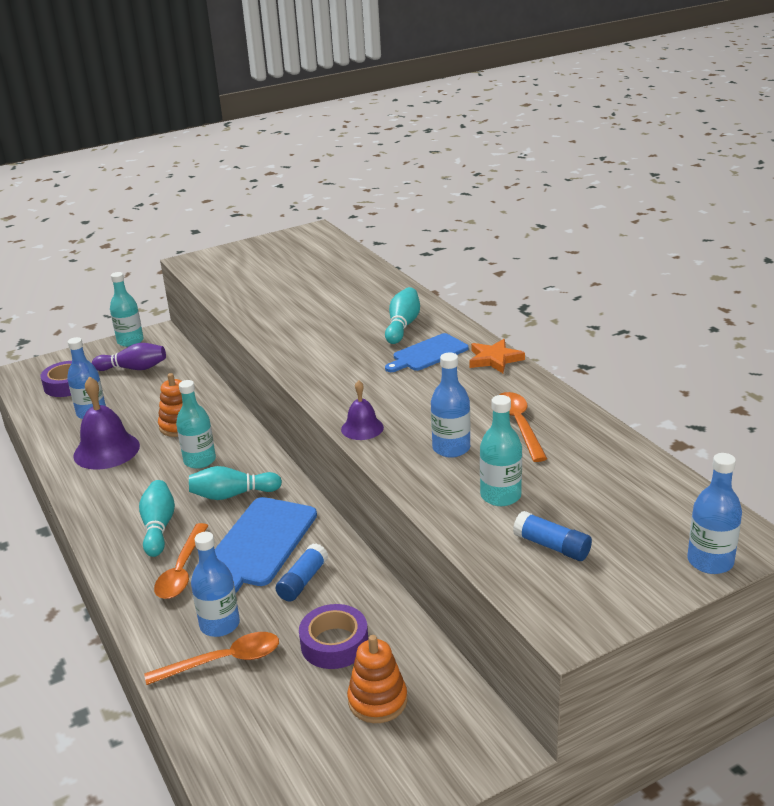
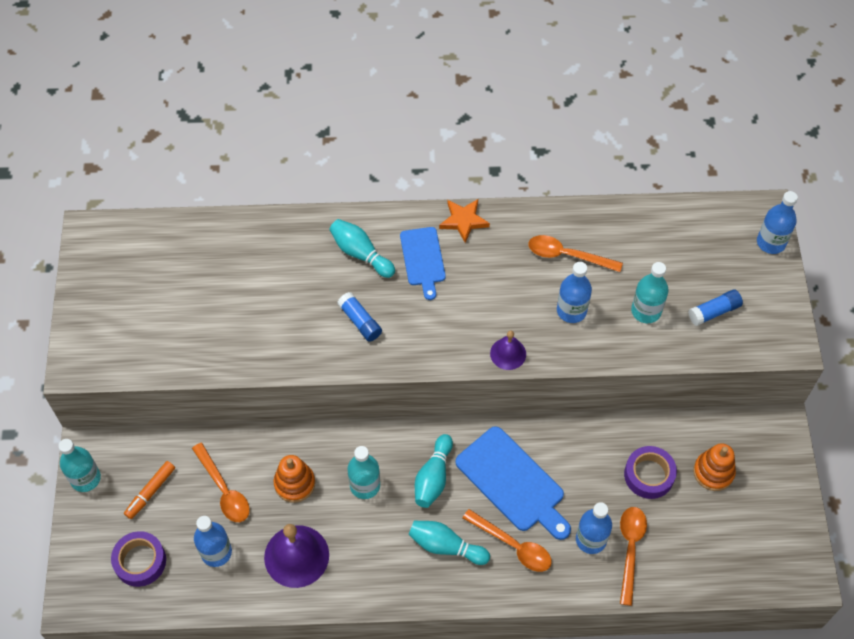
camera: 65 degrees left, 30 degrees up
(133, 368) = (151, 492): purple bowling pin -> orange marker
(153, 397) = (224, 490): none -> orange spoon
(303, 581) = (572, 469): blue glue stick -> blue glue stick (360, 321)

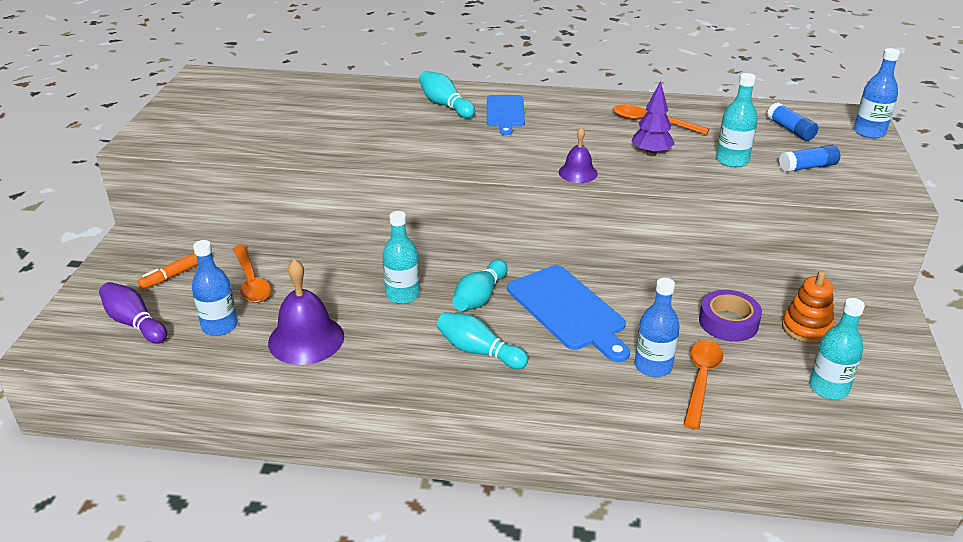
camera: 10 degrees right, 25 degrees down
(85, 478) = (115, 258): turquoise bottle -> turquoise bottle (828, 388)
(140, 561) = (135, 323): purple tape -> purple bowling pin
(294, 483) = (327, 285): orange stacking toy -> none
(360, 321) = (429, 141): blue glue stick -> blue glue stick (790, 130)
(463, 221) = (551, 96): orange star -> none
(513, 545) = (558, 360): orange spoon -> none
(571, 311) = (651, 153): blue bottle -> purple tree

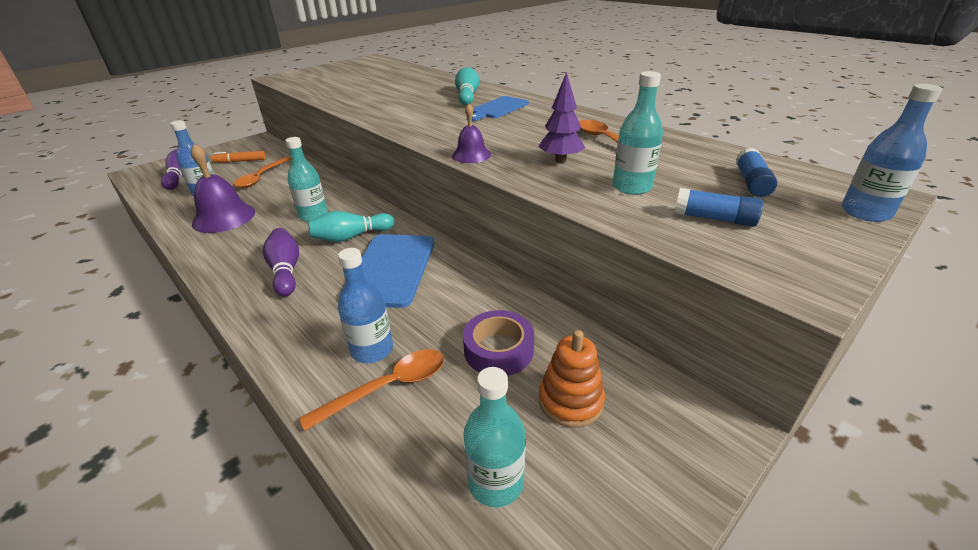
camera: 40 degrees right, 0 degrees up
(479, 351) = (286, 271): turquoise bowling pin -> purple bowling pin

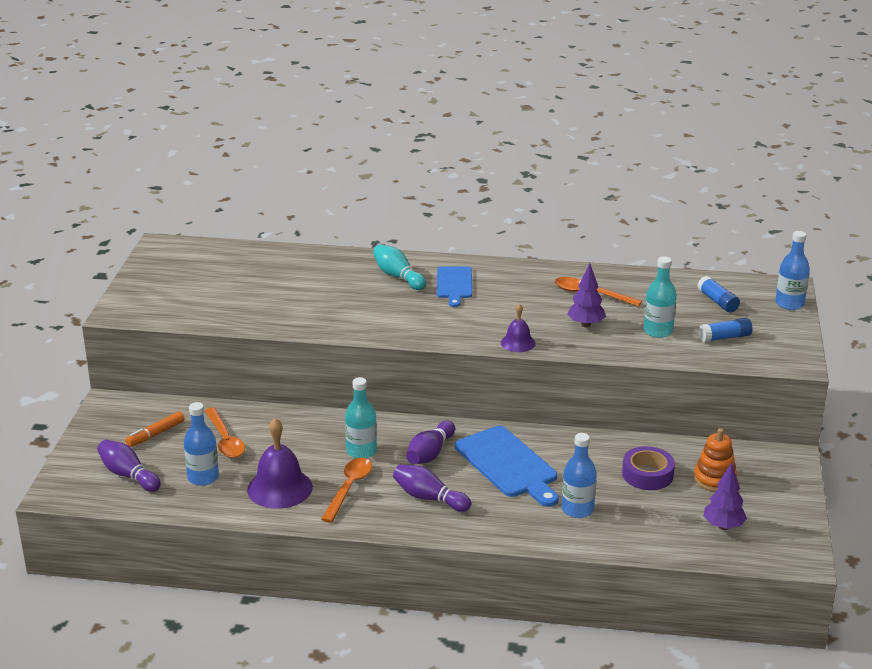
camera: 40 degrees left, 5 degrees down
(351, 237) = (430, 453): turquoise bowling pin -> purple bowling pin
(388, 387) = (617, 520): orange spoon -> orange spoon (349, 488)
(496, 482) = (723, 526): turquoise bottle -> purple tree

